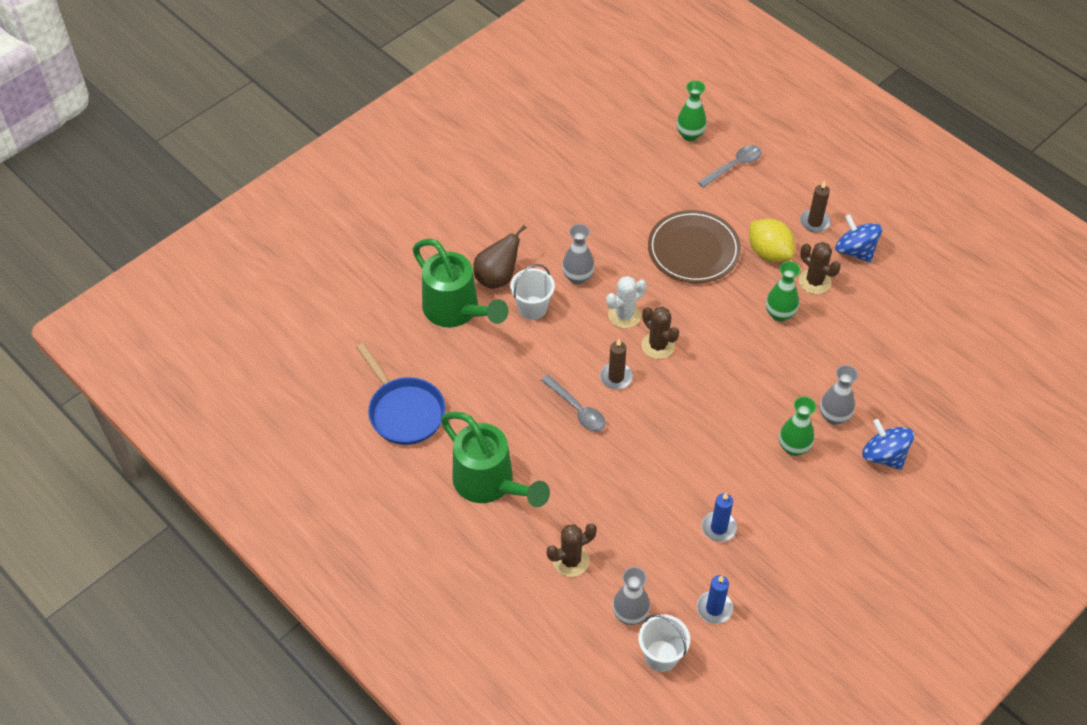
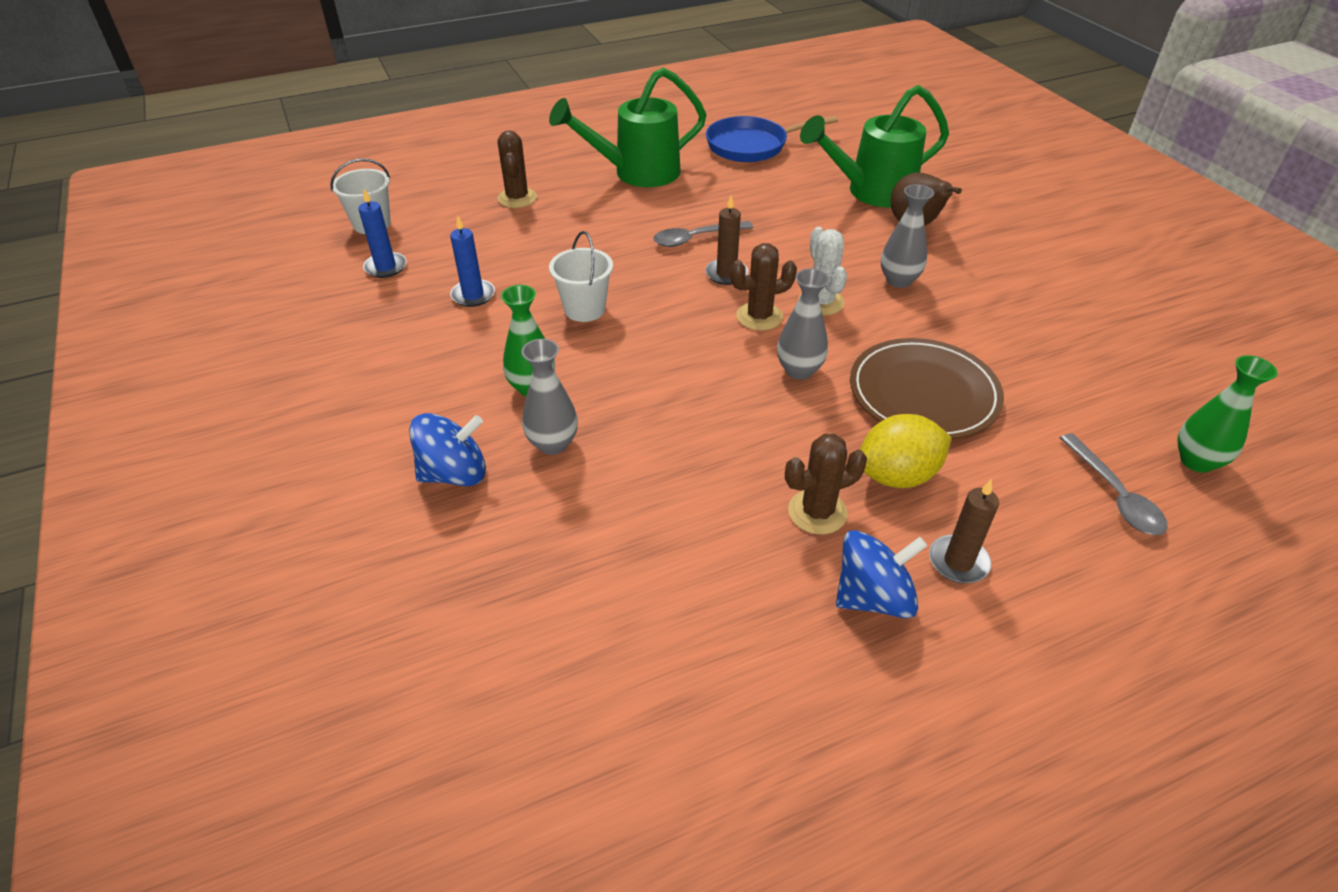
camera: 110 degrees right, 10 degrees down
(532, 308) = (859, 239): white bucket -> white bucket (584, 309)
(630, 614) = (430, 217): grey vase -> grey vase (799, 370)
(780, 314) = (765, 447): green vase -> none

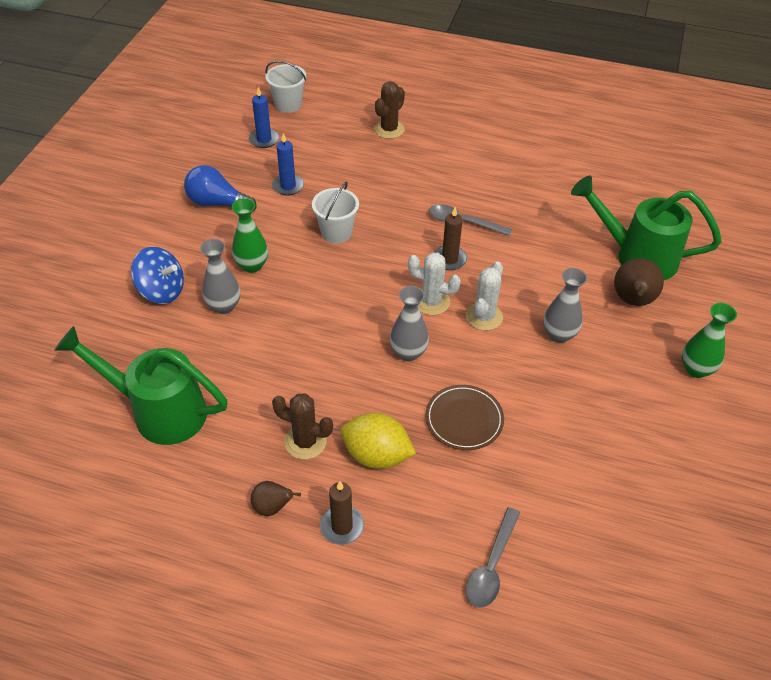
camera: 40 degrees right, 5 degrees up
(408, 351) = (217, 203): none -> blue light bulb
(637, 173) = (487, 150): green watering can -> green watering can (159, 411)
(751, 146) = (597, 169): blue pan -> none
(759, 316) = (431, 302): brown cactus -> white cactus
(873, 597) = (272, 507): blue spinning top -> brown pear
(923, 393) = (464, 419): brown plate -> brown plate, size x0.66
(1196, 461) = (581, 591): green vase -> green vase (696, 369)

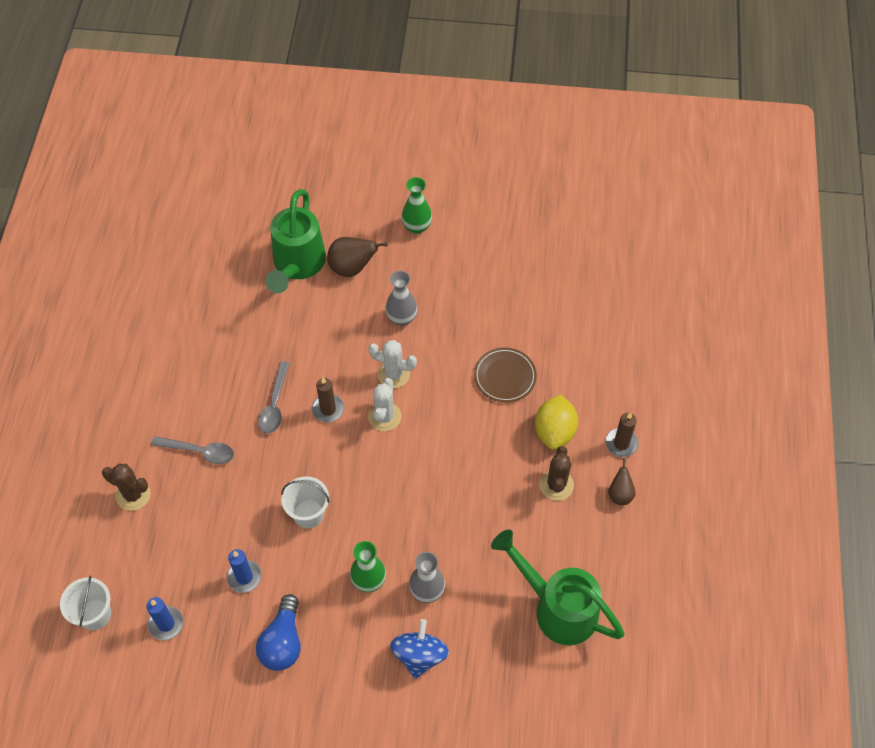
camera: 100 degrees left, 10 degrees up
(159, 411) = (557, 608): green watering can -> green watering can turned 120 degrees clockwise
(408, 352) = (447, 426): grey vase -> none
(491, 566) = (622, 346): grey spoon -> grey spoon (200, 452)

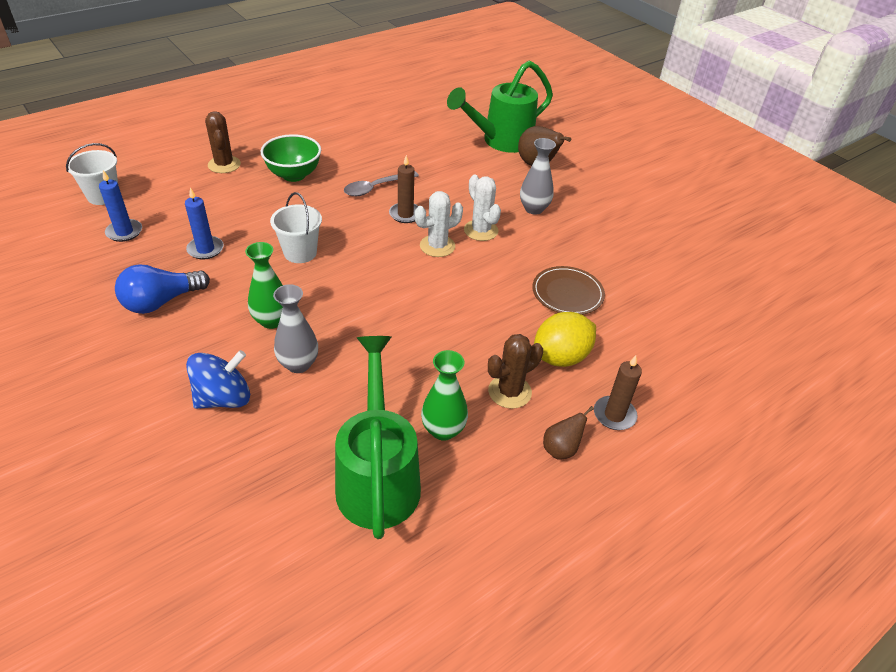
camera: 45 degrees right, 15 degrees down
(200, 452) = (294, 175): grey spoon -> green bowl
(417, 227) = (618, 176): green vase -> green vase (443, 430)

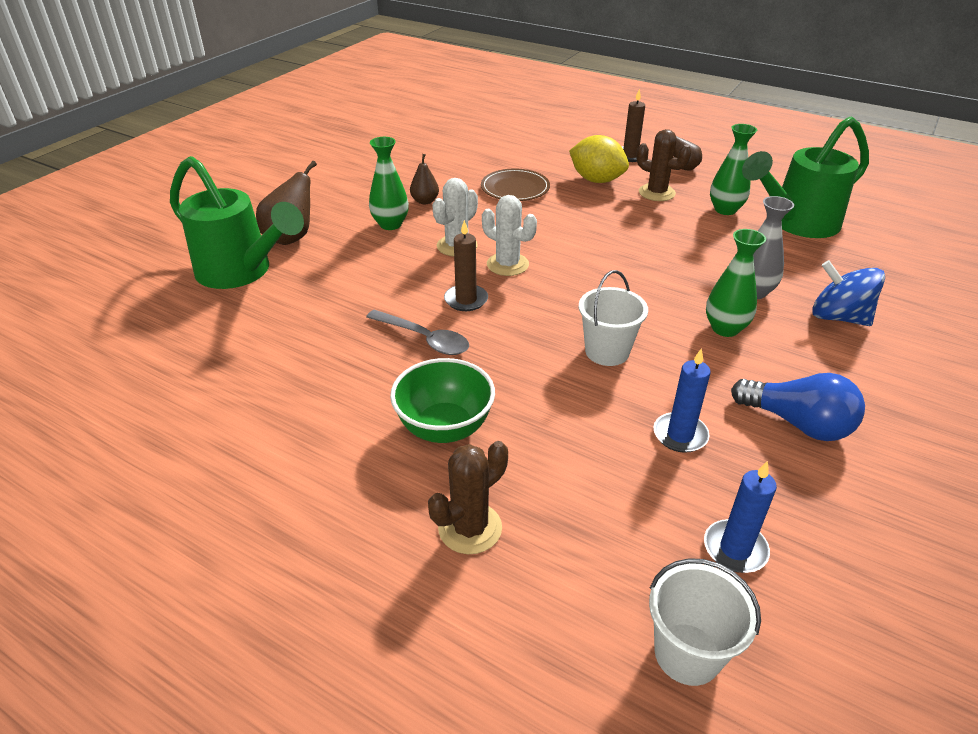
camera: 110 degrees left, 5 degrees down
(534, 209) = (390, 224): grey vase -> green vase
(566, 235) = (425, 201): none -> brown pear

